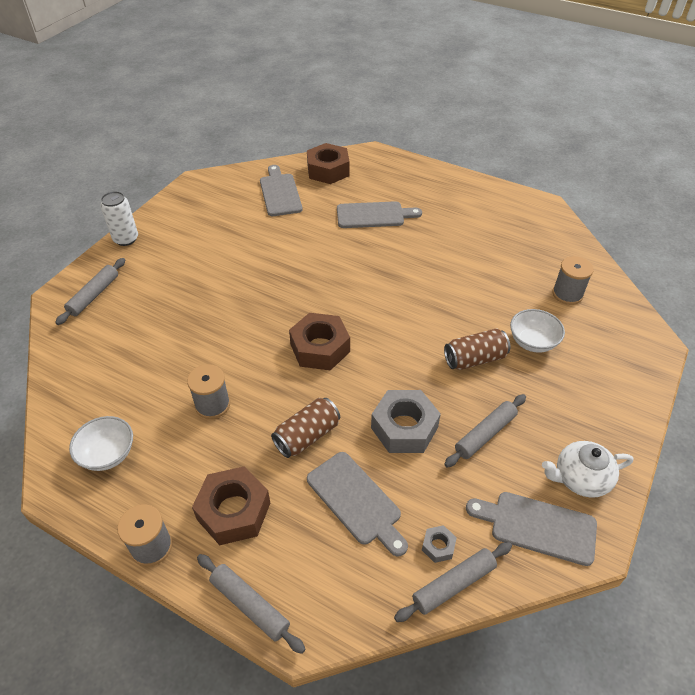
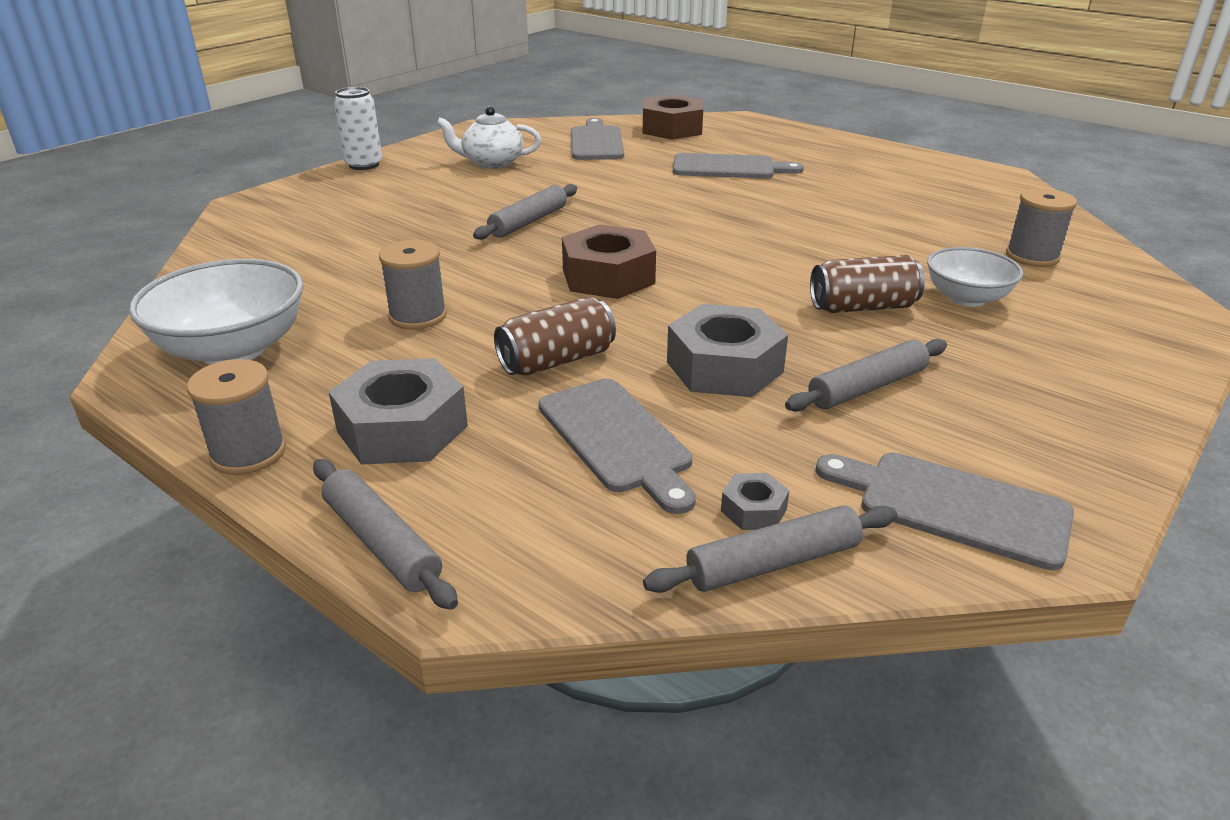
camera: 10 degrees right, 15 degrees down
(94, 295) = (295, 206): grey rolling pin -> grey rolling pin (529, 221)
(108, 454) = (233, 349): white bowl -> white bowl, size x1.60
(234, 511) = (402, 428): brown nut -> grey nut
(580, 478) = (1043, 455): white teapot -> white teapot (492, 163)

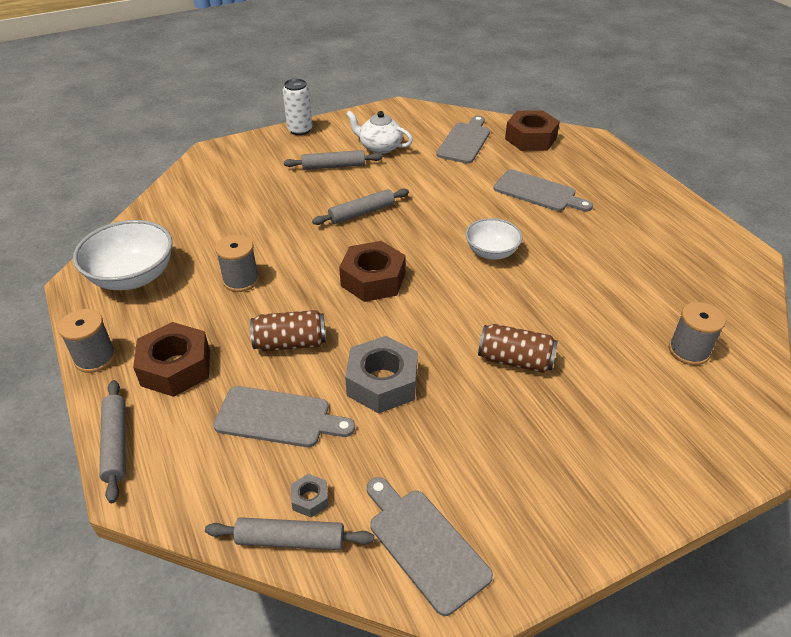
camera: 25 degrees right, 10 degrees up
(402, 428) = (176, 367): grey nut -> brown nut
(617, 439) = (278, 417): grey cutting board -> grey cutting board turned 75 degrees counterclockwise
(867, 387) = (456, 431): grey rolling pin -> grey rolling pin (333, 166)
(966, 298) = (597, 376): white bowl -> white bowl (491, 252)

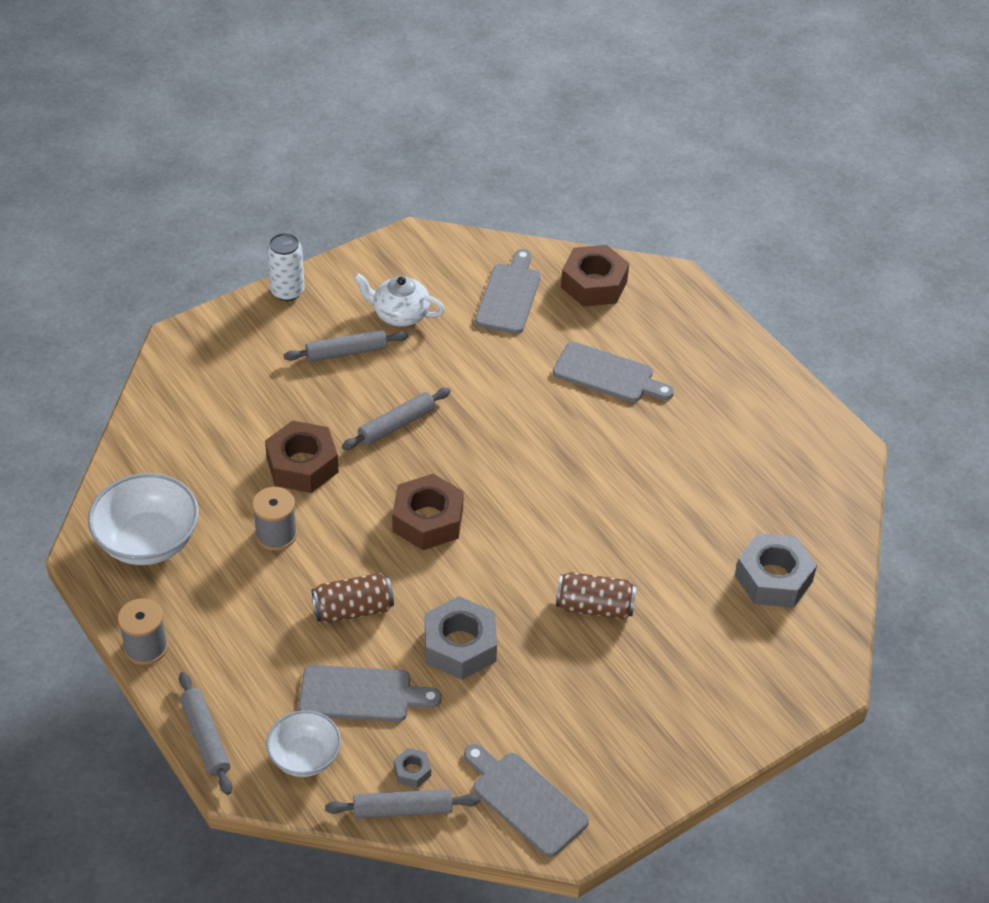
camera: 10 degrees left, 5 degrees up
(176, 367) = (238, 650): brown nut -> brown nut (302, 465)
(491, 252) = (558, 470): white bowl -> white bowl (305, 757)
(688, 351) = (773, 578): grey spool -> grey nut

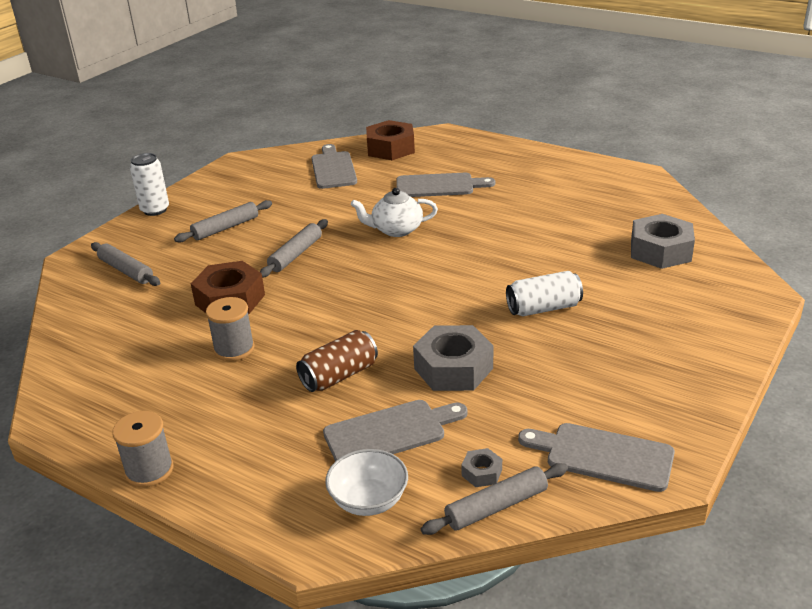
camera: 20 degrees left, 15 degrees down
(148, 541) = (111, 391): white bowl -> none
(206, 738) = (255, 522): grey rolling pin -> grey rolling pin (126, 270)
(400, 314) = (255, 198): white teapot -> white teapot (396, 230)
(428, 520) = (363, 300): brown nut -> none
(594, 607) = (543, 308): brown can -> white can

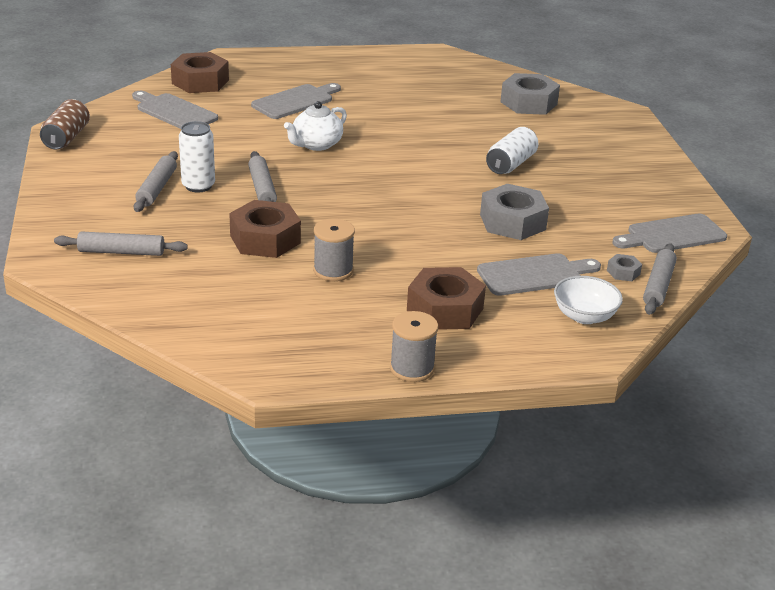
camera: 45 degrees left, 0 degrees up
(155, 210) = (51, 195): white can -> white can (198, 186)
(260, 428) = (445, 309): none -> brown nut
(339, 376) = (444, 256): brown can -> brown can (66, 138)
(390, 432) = (534, 274): grey cutting board -> grey cutting board turned 45 degrees clockwise

